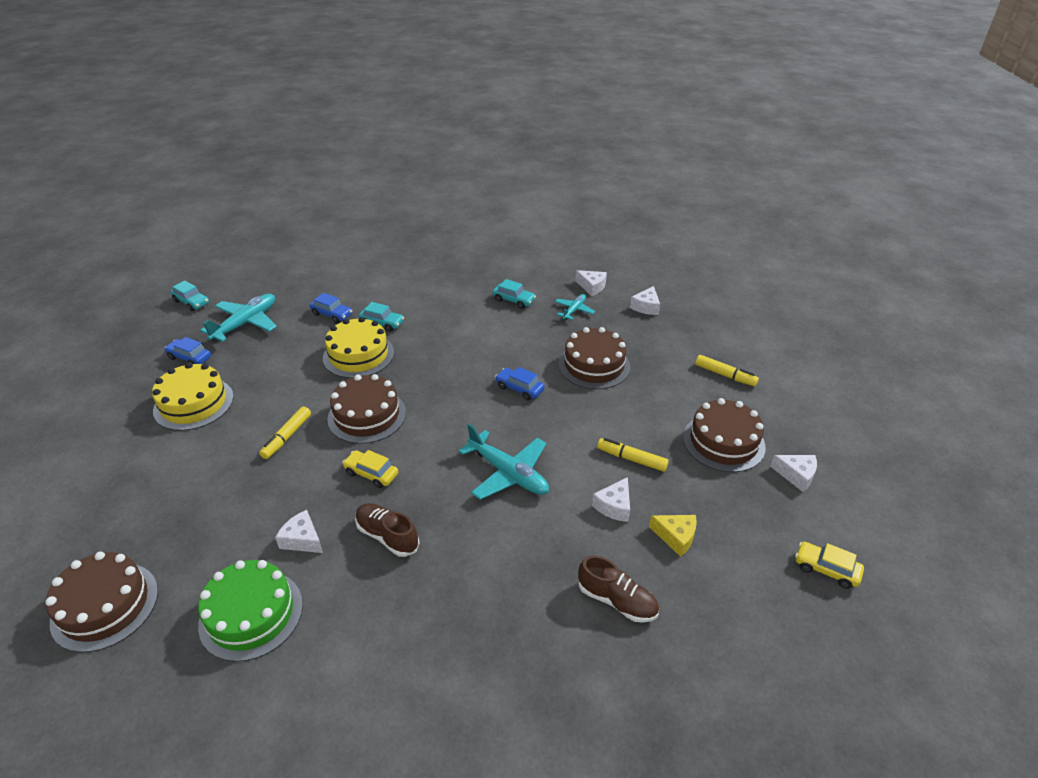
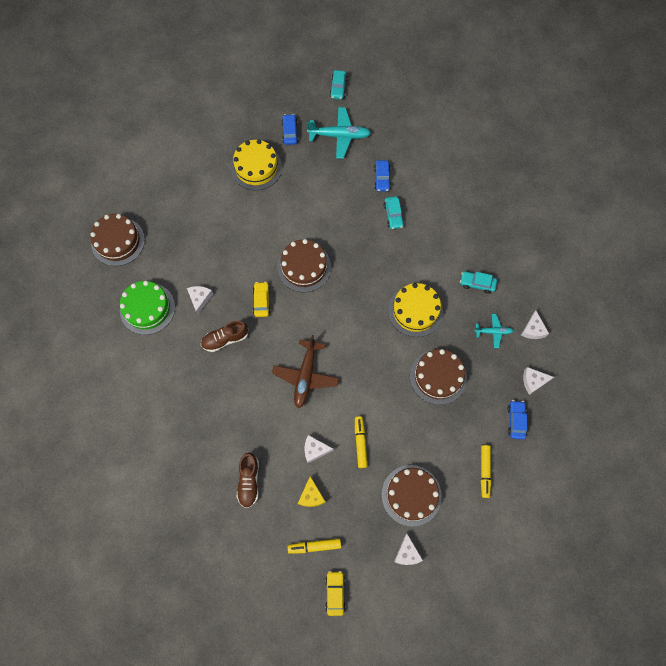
camera: 60 degrees right, 30 degrees up
(287, 437) = (262, 237): yellow marker -> yellow marker (314, 546)
(358, 355) = (353, 224): yellow cake -> yellow cake (415, 311)
(387, 536) = (225, 339): brown shoe -> brown shoe turned 120 degrees counterclockwise
(508, 473) = (305, 376): turquoise plane -> brown plane
(514, 300) = (477, 284): turquoise car -> turquoise car turned 105 degrees clockwise
(519, 388) = (383, 341): blue car -> blue car (516, 421)

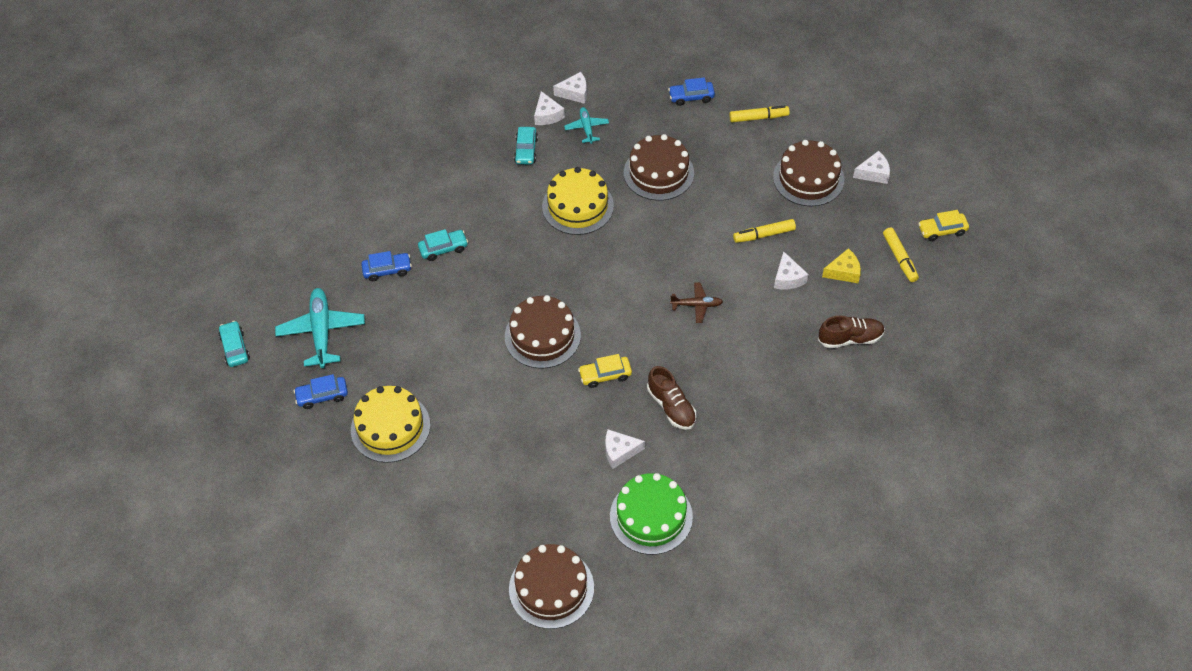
camera: 100 degrees left, 15 degrees down
(305, 376) = (697, 305): brown plane -> brown plane, size x0.55
(338, 88) = (235, 348): turquoise car -> turquoise car turned 105 degrees counterclockwise
(533, 381) = (639, 87): white cheese -> white cheese (547, 115)

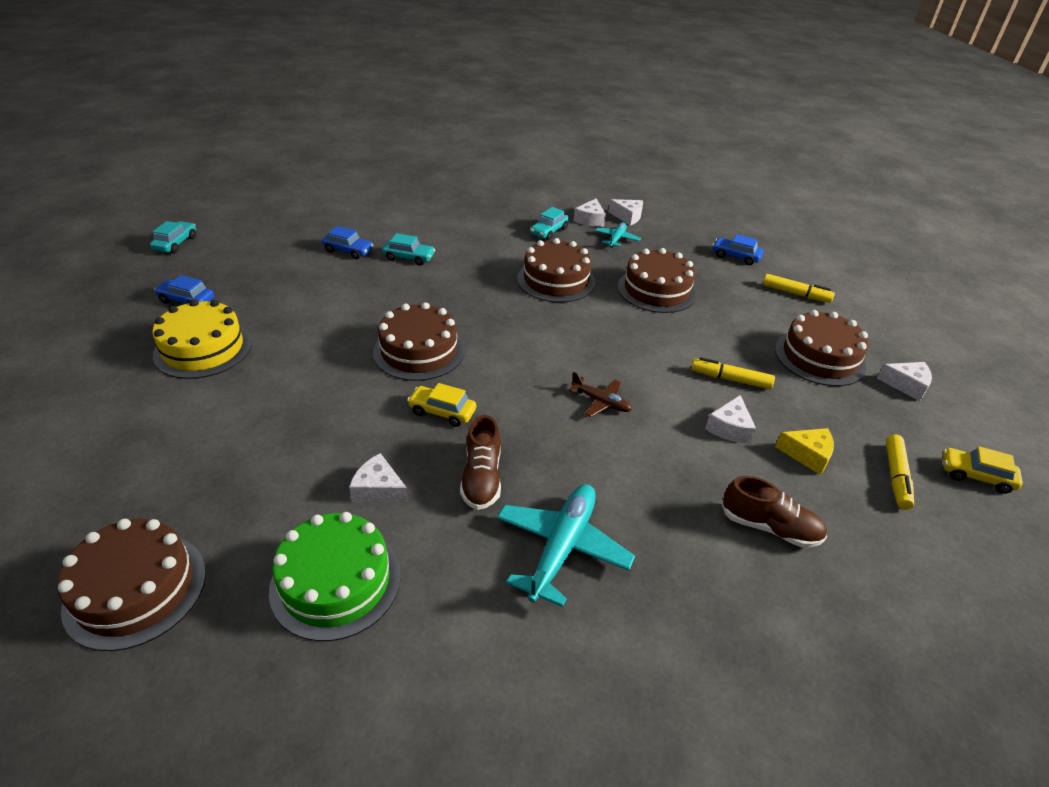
camera: 30 degrees right, 15 degrees down
(321, 331) = (248, 263): turquoise plane -> turquoise plane (562, 547)
(578, 206) = (556, 280): yellow cake -> brown cake

